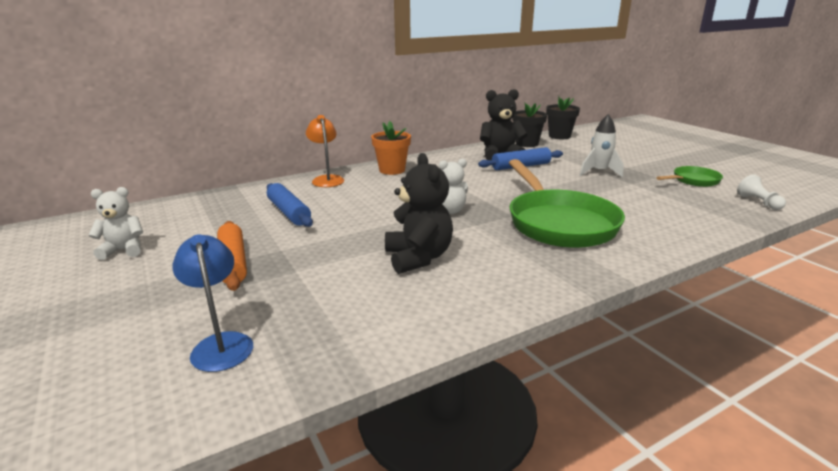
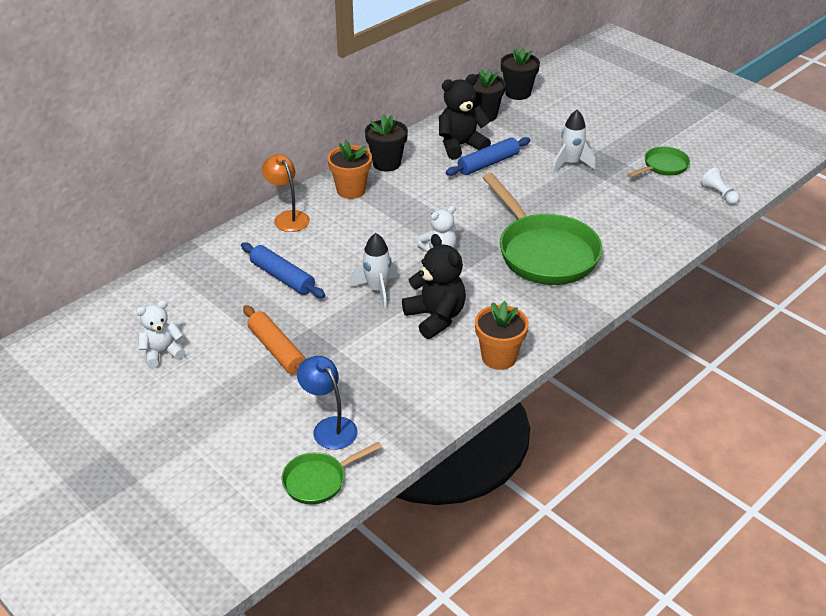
camera: 15 degrees left, 15 degrees up
(148, 409) = (319, 480): none -> green pan
(370, 230) = (377, 290): none -> white rocket
(432, 159) = (386, 163): none -> black flower pot
(475, 303) = (499, 357): none -> orange flower pot

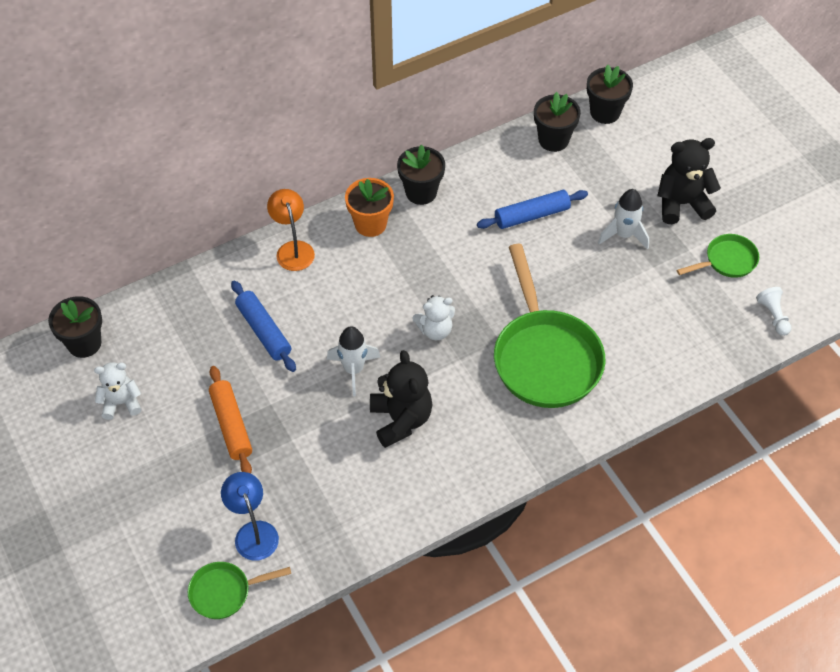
camera: 15 degrees right, 15 degrees up
(110, 315) = (84, 343): none -> black flower pot
(460, 146) = (510, 182): black teddy bear -> black teddy bear (682, 204)
(499, 357) = (446, 486): orange flower pot -> none

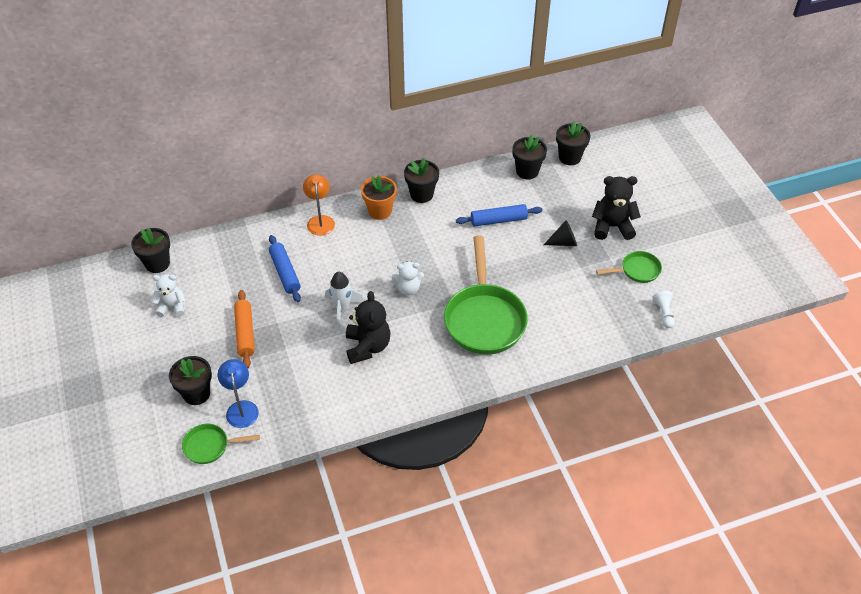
camera: 10 degrees right, 5 degrees down
(187, 521) = (196, 393): none -> black flower pot
(624, 235) = (563, 242): white rocket -> black cone

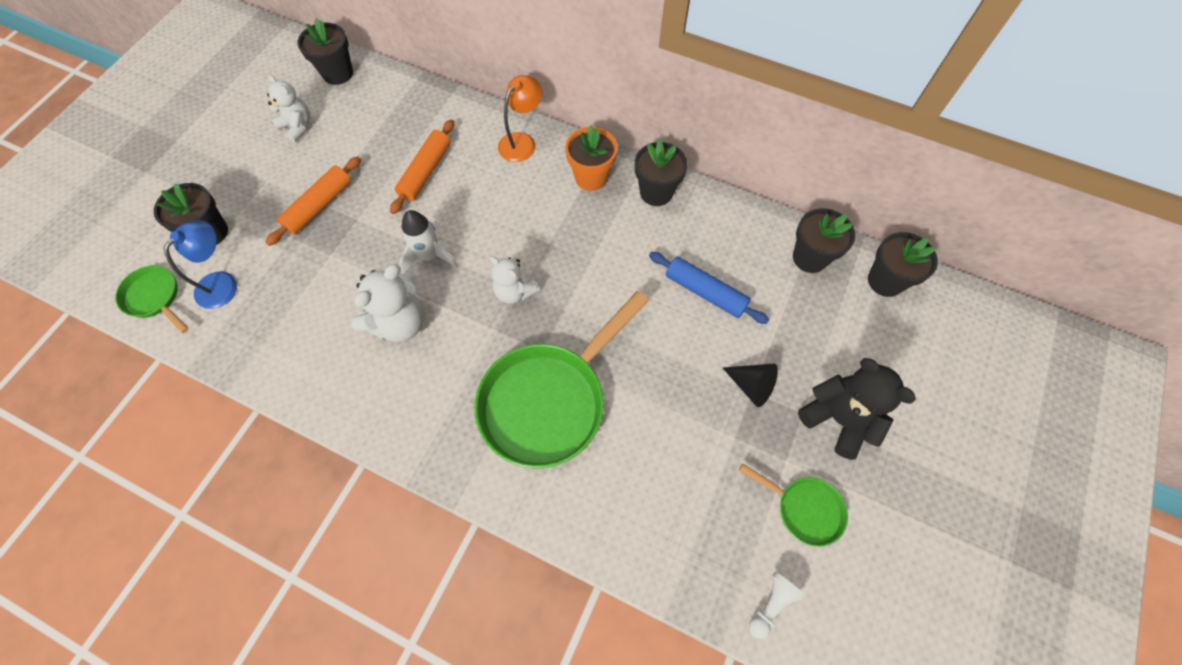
camera: 45 degrees right, 15 degrees up
(285, 273) = (425, 172): blue rolling pin -> orange rolling pin
(367, 347) = (400, 322): black teddy bear -> white teddy bear

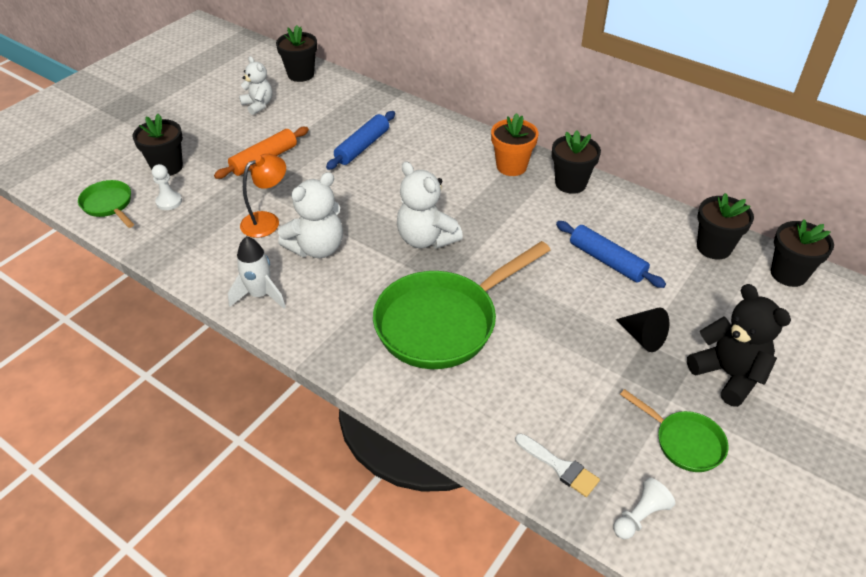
camera: 10 degrees right, 20 degrees down
(223, 283) = (169, 202): blue lamp -> white pawn
(425, 172) = (362, 147): orange rolling pin -> blue rolling pin
(429, 256) = (353, 204): white rocket -> white rocket (260, 295)
(514, 292) = (426, 239): white teddy bear -> white teddy bear, size x1.53
(522, 142) = (452, 135): orange lamp -> orange lamp (267, 220)
(689, 561) = (560, 467): none -> white brush

